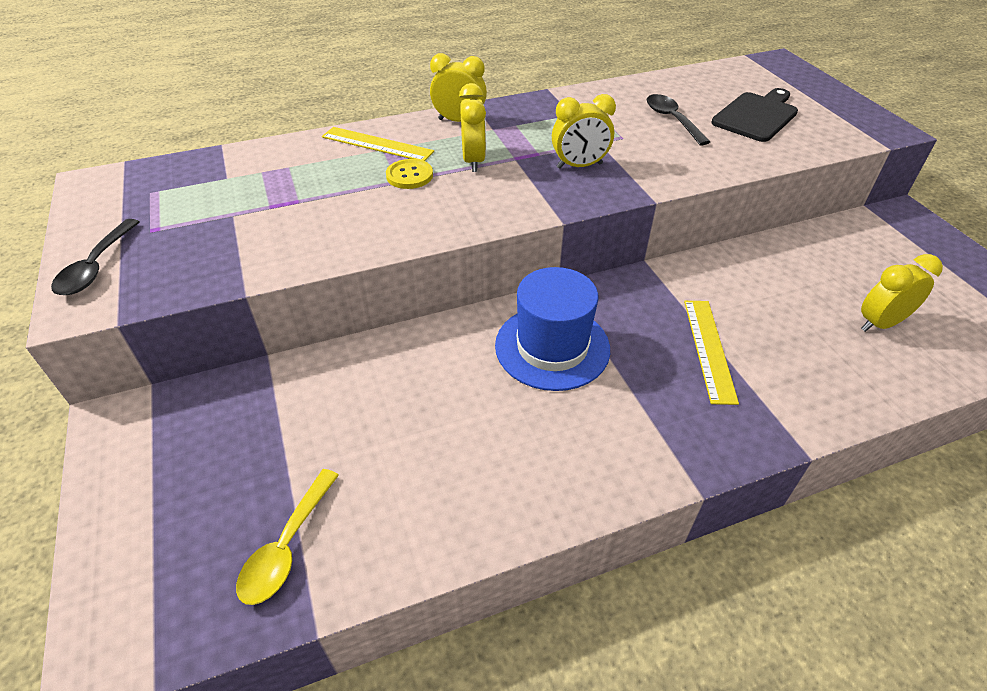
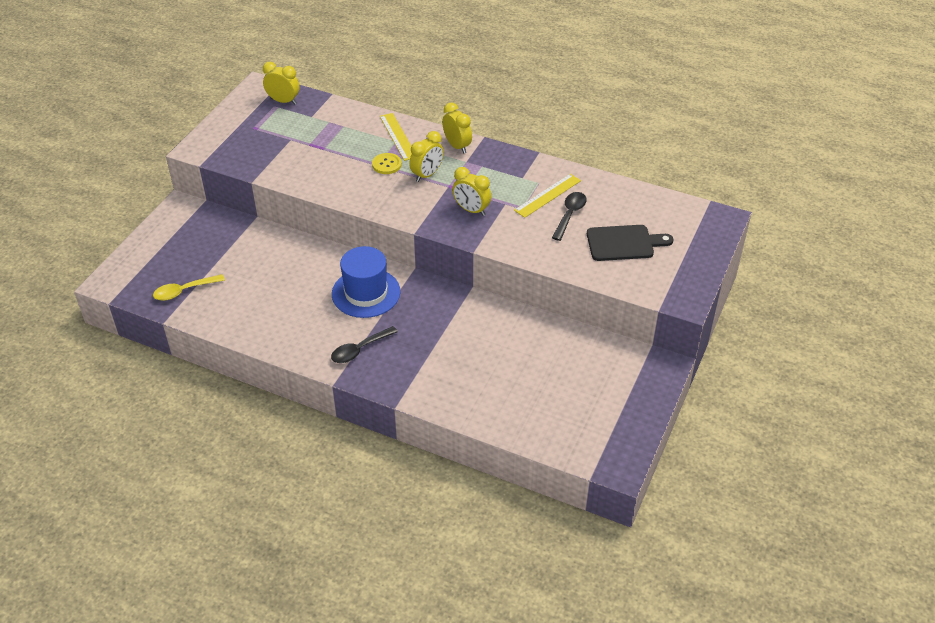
camera: 45 degrees right, 0 degrees up
(96, 267) = (218, 134): black spoon -> black spoon (359, 350)
(709, 349) = (429, 343): yellow ruler -> yellow ruler (547, 195)
(880, 323) = (530, 394): yellow clock -> yellow clock (283, 101)

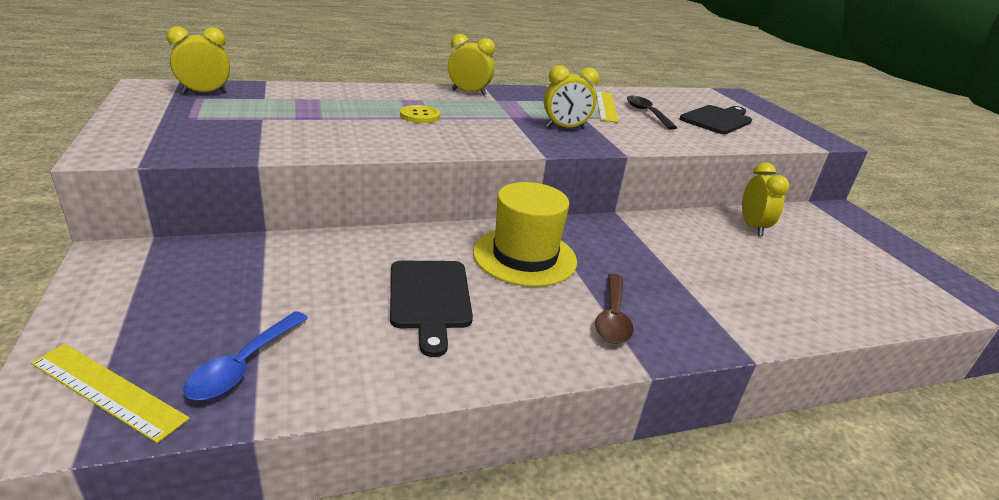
camera: 45 degrees left, 15 degrees down
(184, 291) = (243, 365): yellow spoon -> blue spoon
(287, 295) = (430, 299): none -> black cutting board
(359, 350) = (613, 317): black spoon -> brown spoon
(366, 293) = (524, 256): blue hat -> yellow hat
(398, 136) = (397, 96): yellow ruler -> yellow ruler (107, 391)
(427, 175) = (476, 114): yellow clock -> yellow clock (753, 227)

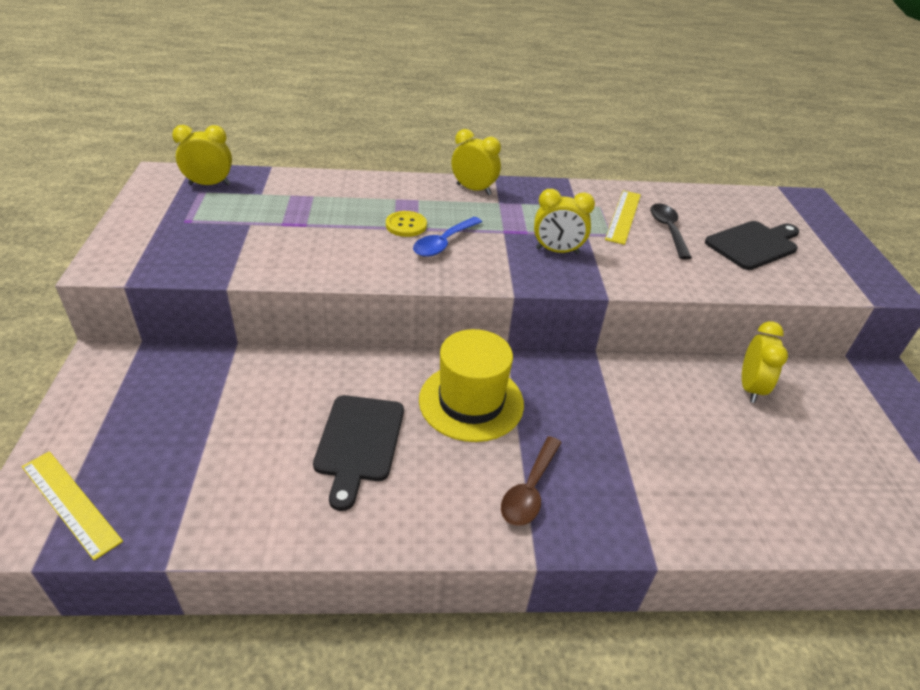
camera: 15 degrees right, 10 degrees up
(243, 365) = (177, 494): blue spoon -> blue spoon (444, 243)

